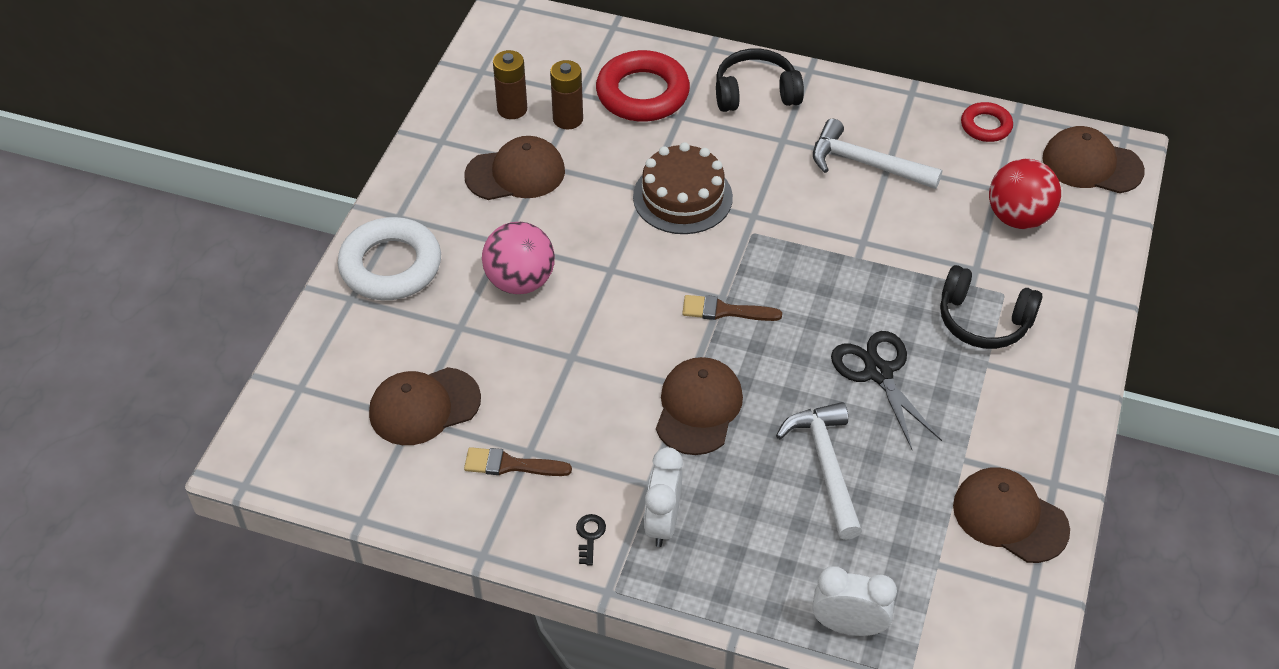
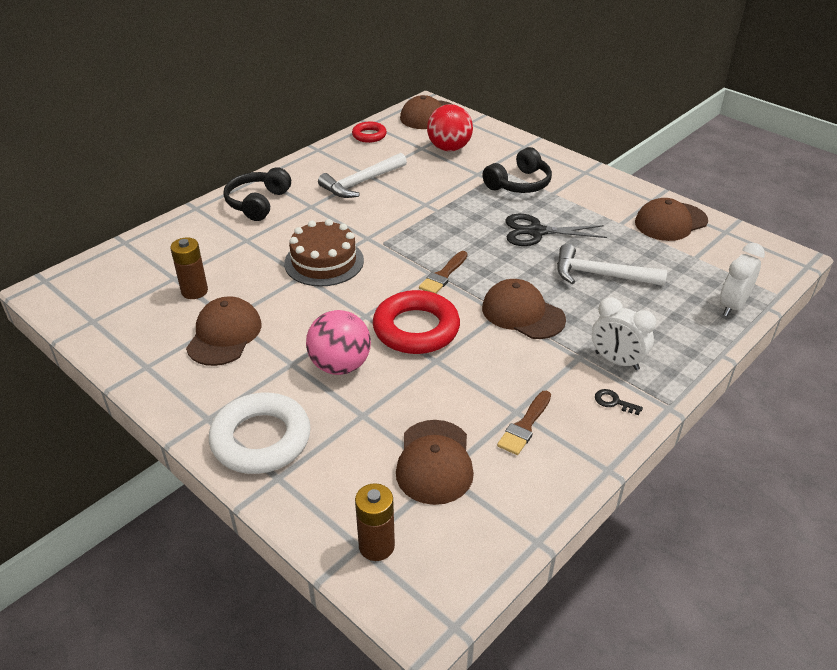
camera: 65 degrees left, 10 degrees down
(512, 109) = (153, 316): brown battery -> brown battery (376, 546)
(642, 93) = (206, 249): red ring -> red ring (416, 329)

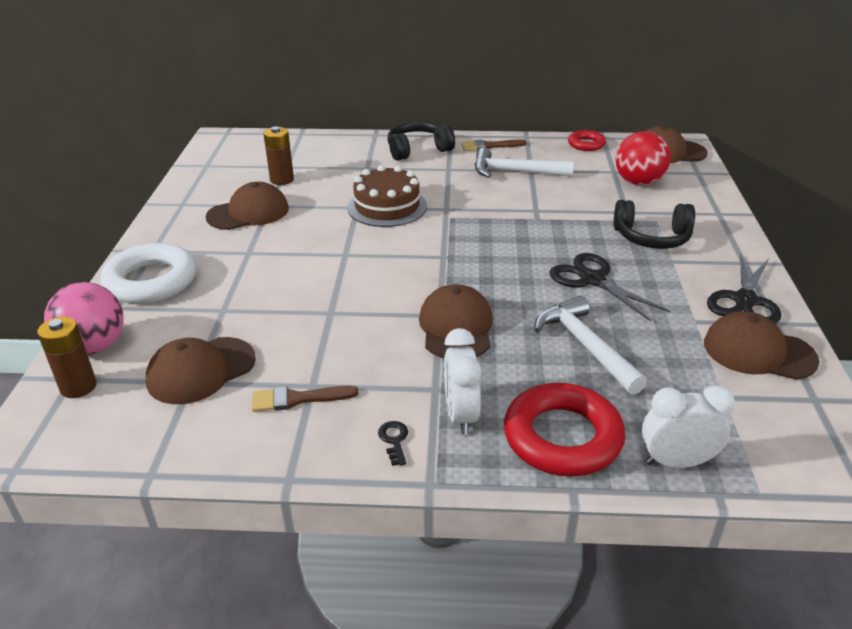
camera: 50 degrees right, 5 degrees down
(340, 365) = (270, 273): pink ball -> pink ball (94, 347)
(416, 329) = (359, 284): red ring -> red ring (562, 437)
(443, 275) = (450, 263): brown brush -> brown brush (489, 146)
(621, 196) = (745, 300): none -> black scissors

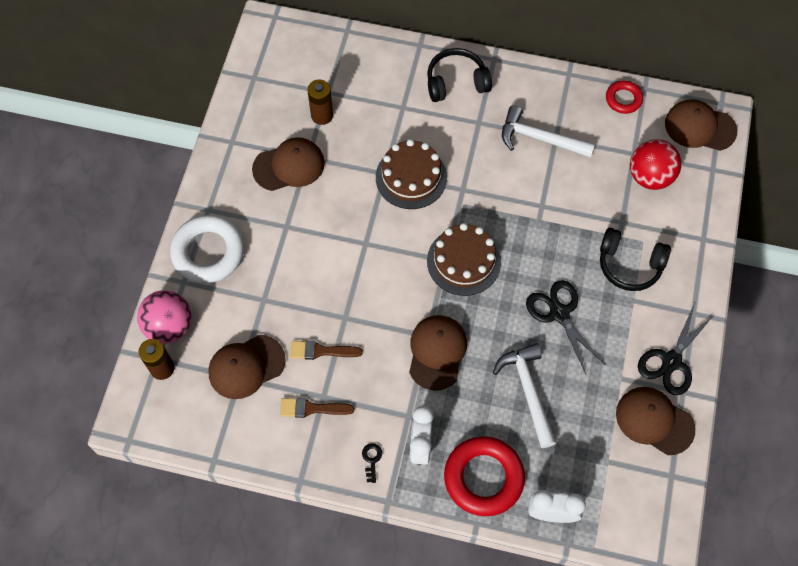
camera: 10 degrees right, 30 degrees up
(464, 255) = (464, 261): none -> brown cake
(489, 146) = (527, 87): brown brush -> brown brush (321, 351)

